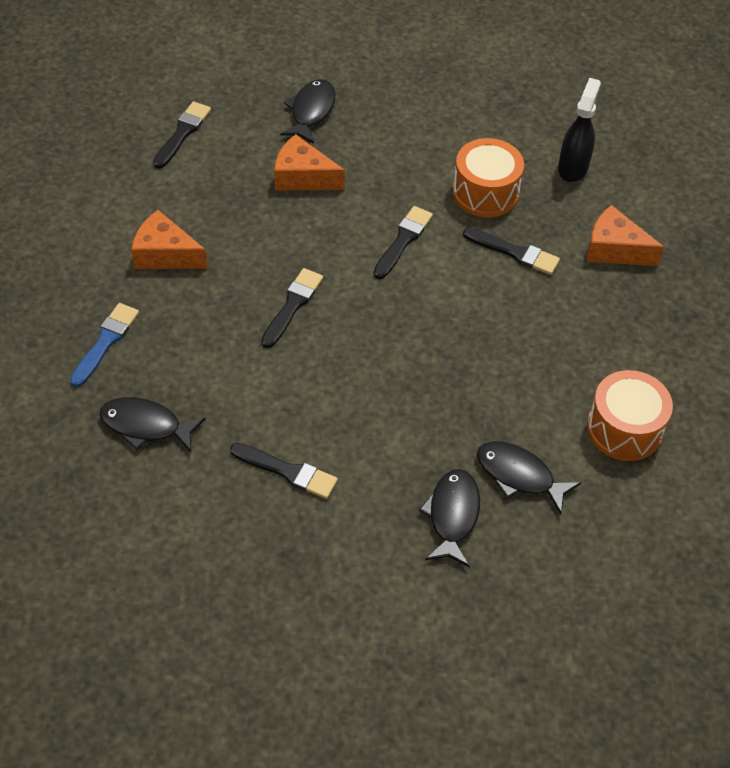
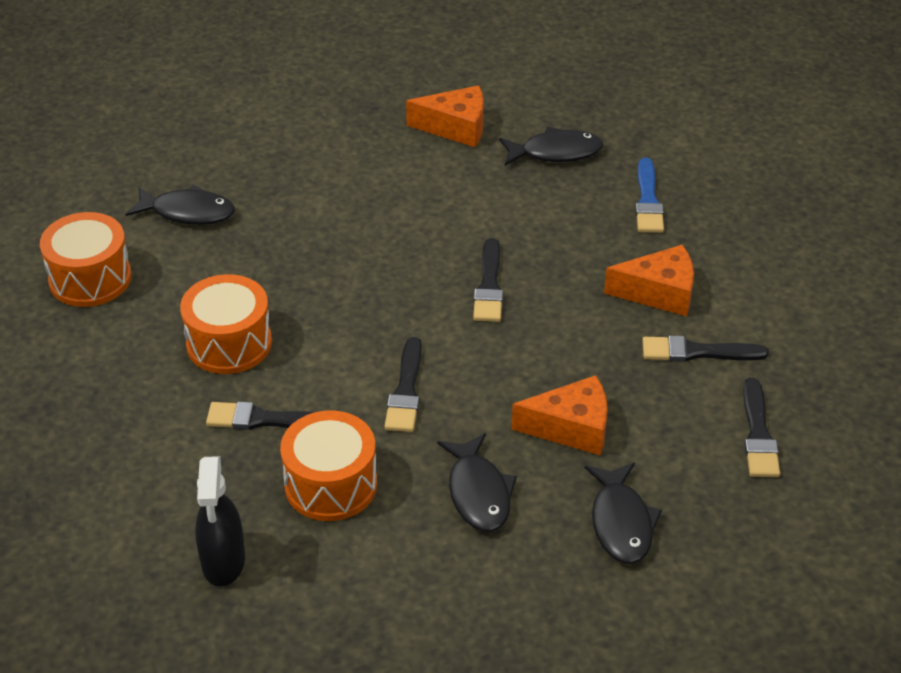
camera: 160 degrees right, 10 degrees down
(288, 471) = (406, 157): black brush -> black brush (697, 352)
(452, 515) = (240, 168): black fish -> black fish (478, 493)
(522, 324) = (229, 343): none -> orange drum
(614, 249) = (139, 464): orange cheese -> orange cheese (456, 127)

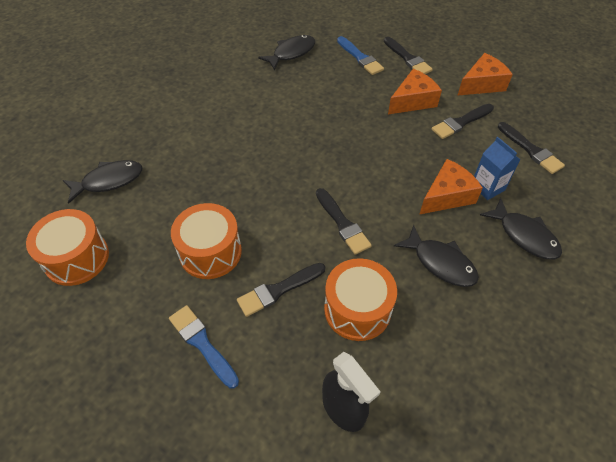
camera: 35 degrees left, 10 degrees up
(141, 426) = (202, 344): none -> blue brush
(456, 127) = (227, 62): orange cheese -> orange cheese (481, 84)
(489, 286) = (327, 139): black brush -> black brush (407, 58)
(638, 446) = (487, 187): none -> blue carton

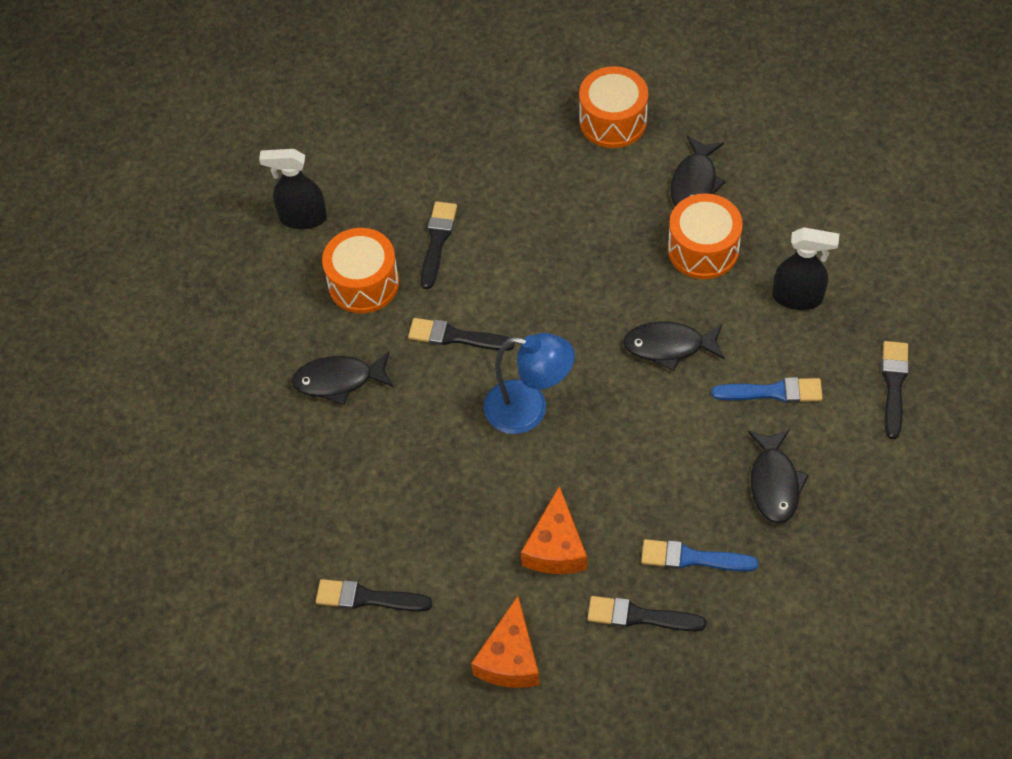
camera: 135 degrees right, 5 degrees up
(167, 96) = (798, 297): none -> black spray bottle
(202, 344) = (442, 164): blue brush -> blue brush (773, 392)
(210, 252) = (526, 216): orange drum -> orange drum (703, 249)
(352, 157) = (529, 410): none -> blue lamp
(447, 196) = (397, 453): orange cheese -> none
(461, 122) = (474, 566): black brush -> black brush (893, 385)
(487, 187) = (369, 501): blue carton -> none
(524, 235) = (291, 477): black fish -> black fish (669, 346)

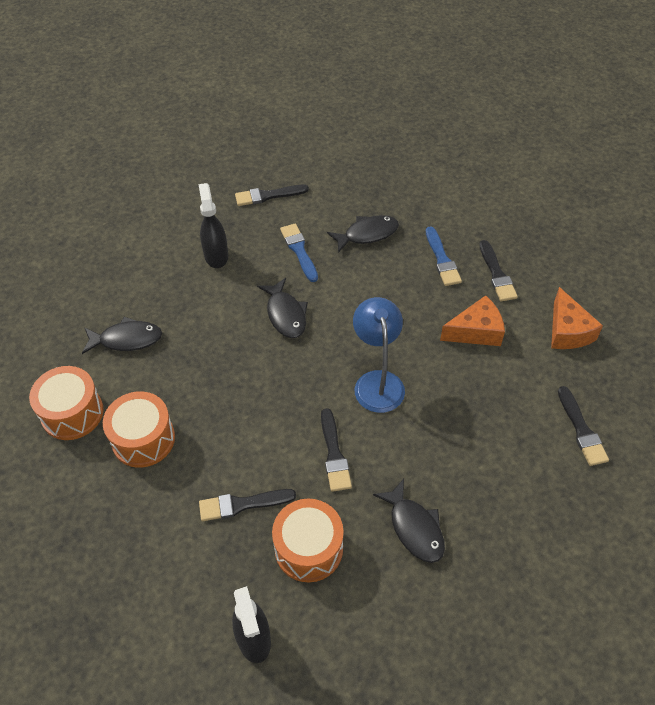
camera: 115 degrees left, 5 degrees down
(510, 658) = (568, 331): orange cheese -> orange cheese turned 90 degrees clockwise
(703, 249) = (191, 317): orange drum -> orange drum (143, 439)

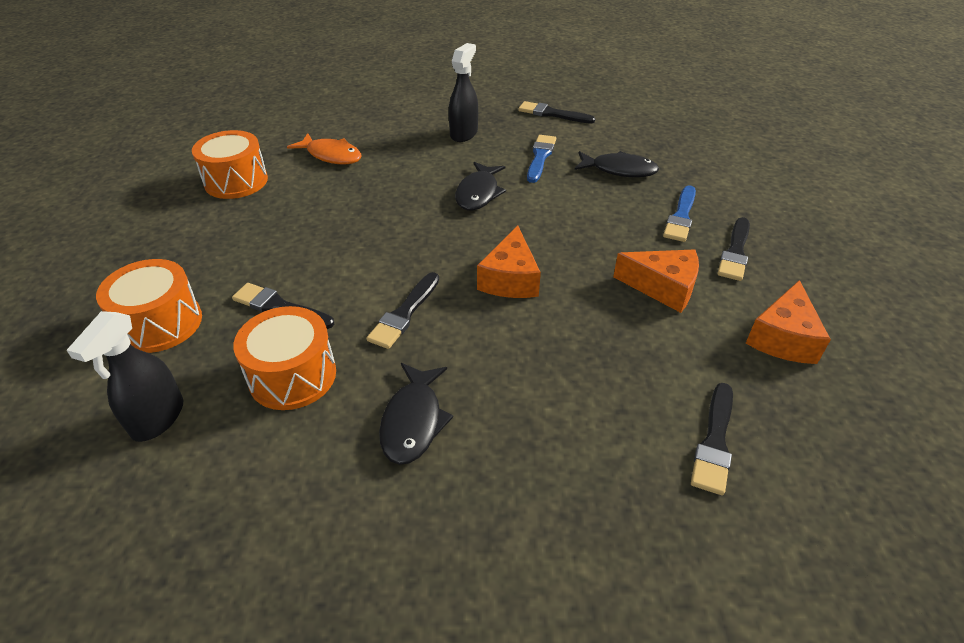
camera: 35 degrees right, 10 degrees down
(127, 339) = (331, 155): black fish -> orange fish
(143, 439) = (263, 221): orange drum -> orange drum (160, 323)
(377, 382) = (510, 279): blue lamp -> orange cheese

